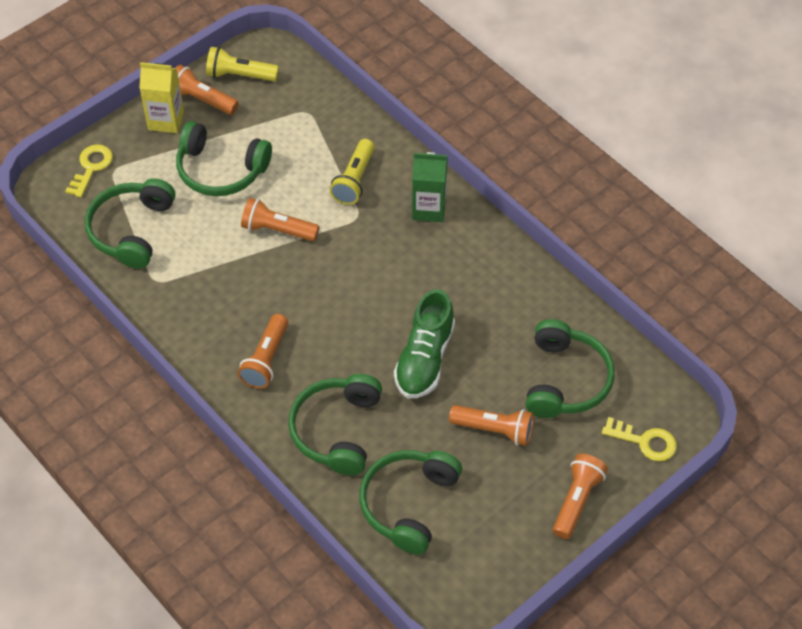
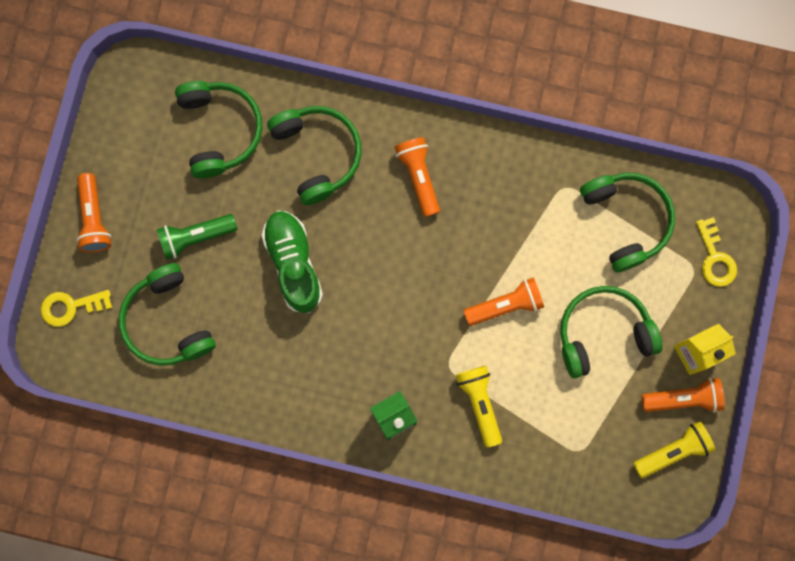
camera: 145 degrees right, 25 degrees up
(494, 430) = (196, 237): orange flashlight -> green flashlight

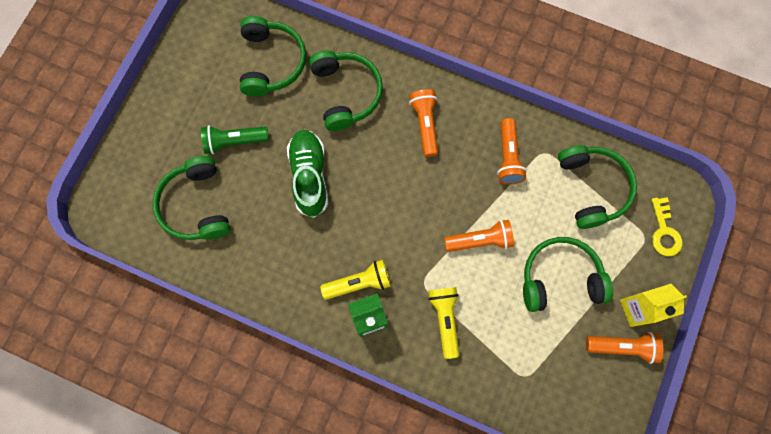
camera: 10 degrees right, 5 degrees down
(71, 307) = (120, 180): yellow key -> none
(94, 218) = (156, 113): orange flashlight -> orange flashlight (508, 157)
(673, 451) = (608, 391): yellow flashlight -> yellow flashlight (359, 283)

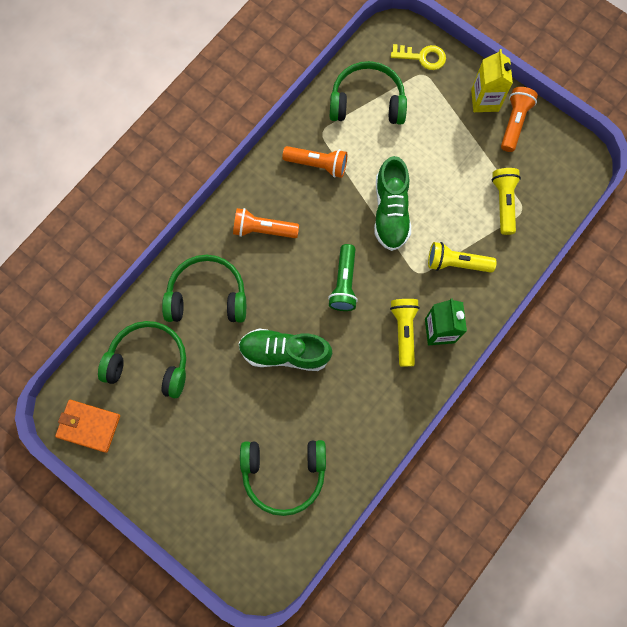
camera: 75 degrees left, 0 degrees up
(203, 31) = (89, 426): none -> orange wallet
(234, 141) = (226, 420): green flashlight -> green flashlight (344, 283)
(480, 240) = (391, 212): orange flashlight -> green shoe
(526, 354) = (503, 203): none -> yellow flashlight
(560, 278) = (442, 154): green headphones -> none

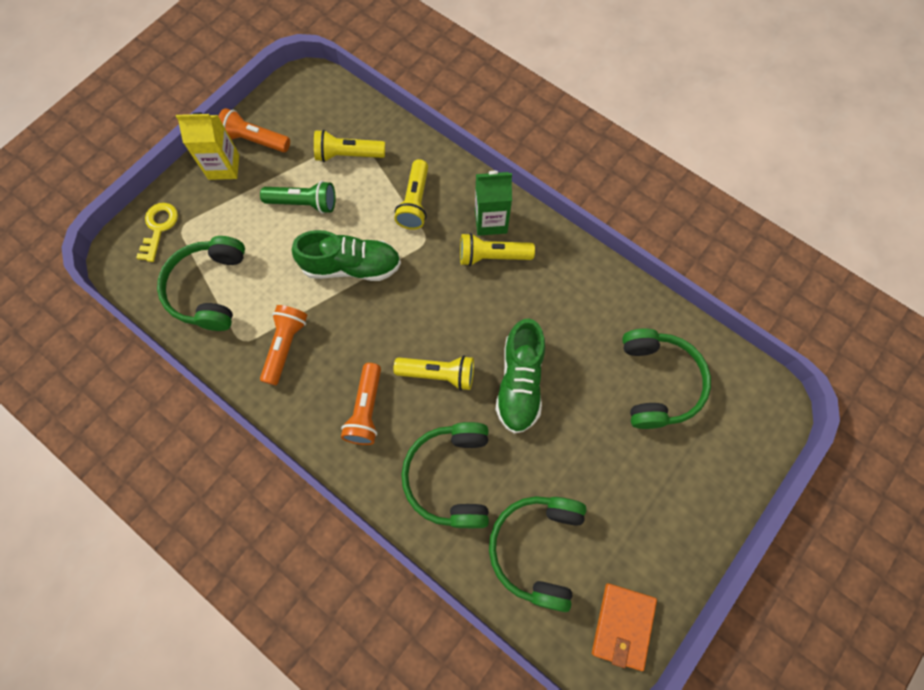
camera: 90 degrees left, 5 degrees down
(293, 285) = (438, 374): none -> yellow flashlight
(344, 283) = (436, 317): green flashlight -> green flashlight (304, 203)

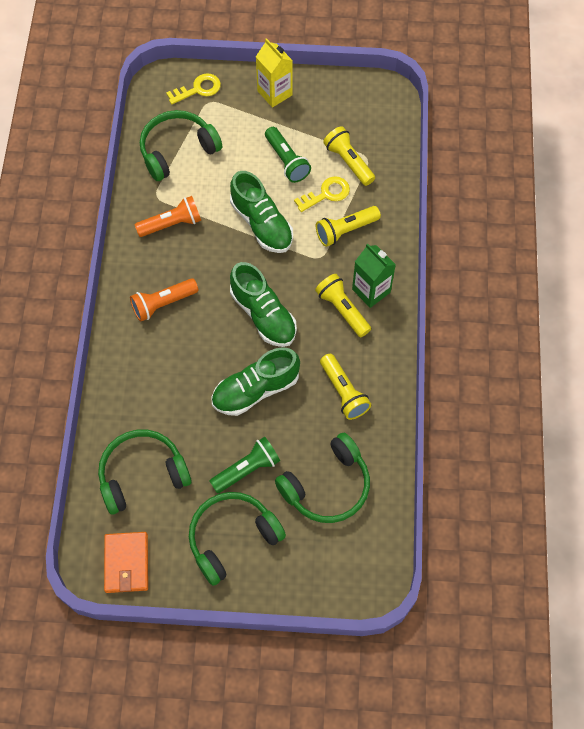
camera: 55 degrees right, 5 degrees down
(255, 140) = (311, 96): orange flashlight -> none
(365, 193) = (326, 194): none -> yellow key
(438, 374) = (222, 332): yellow flashlight -> yellow flashlight (343, 392)
(447, 326) = (263, 315): none -> green shoe
(450, 477) = (153, 387): green headphones -> green headphones (232, 538)
(596, 443) = (247, 469): none -> green flashlight
(623, 625) = (126, 563): orange wallet -> orange wallet turned 75 degrees counterclockwise

